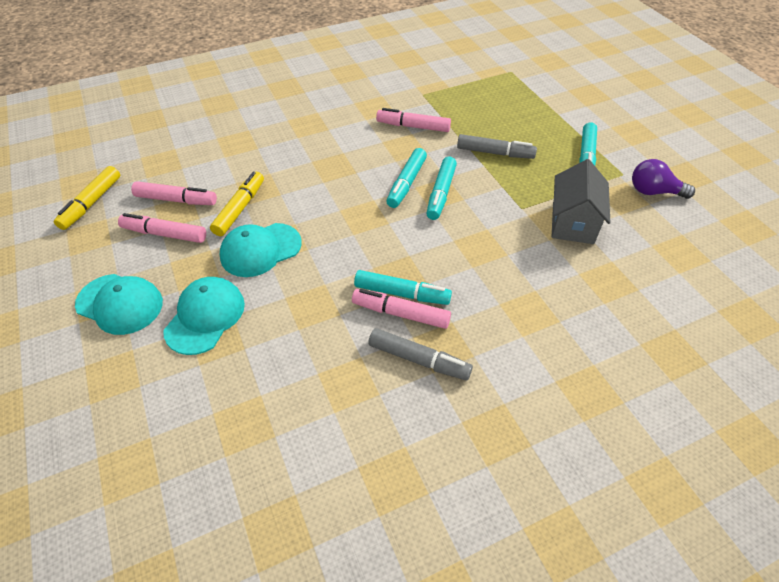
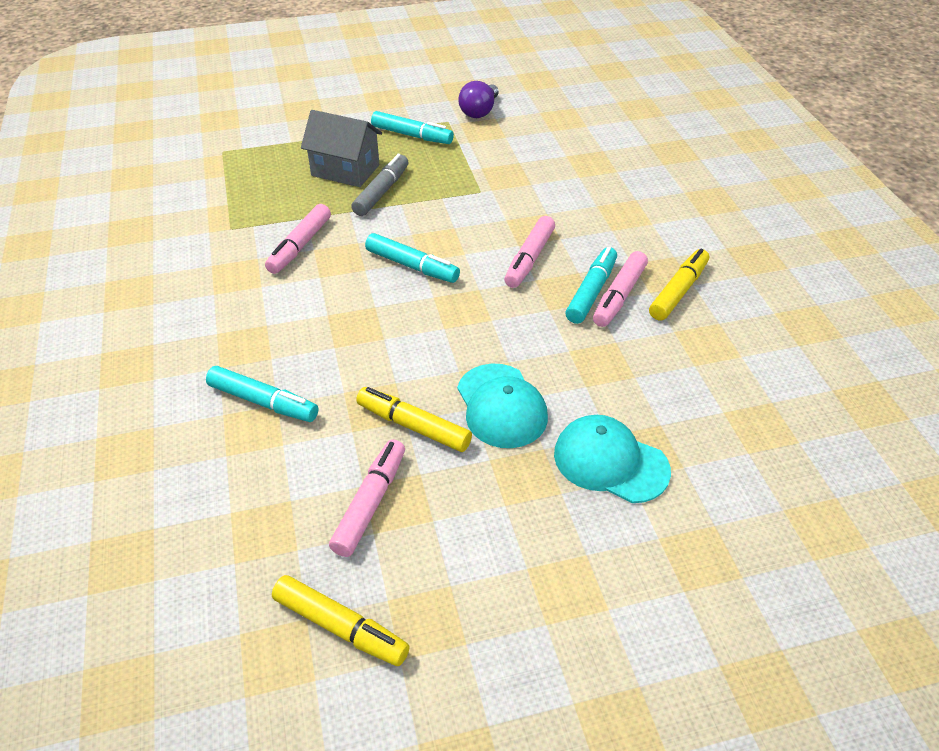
camera: 80 degrees left, 5 degrees down
(120, 304) = (579, 559): turquoise cap -> none
(164, 234) = (445, 514): pink marker -> pink marker (529, 259)
(419, 360) = (678, 291): grey marker -> yellow marker
(440, 193) = (439, 242): turquoise marker -> turquoise marker (263, 402)
(573, 223) = (510, 165): grey house -> grey house (345, 170)

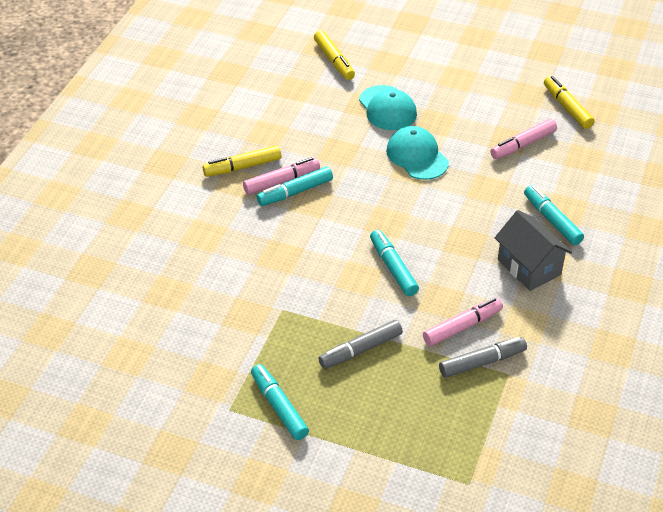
camera: 145 degrees left, 0 degrees up
(261, 227) = (482, 362): none -> grey marker
(345, 170) = (372, 392): grey house -> grey house (529, 267)
(413, 426) = (474, 168): yellow marker -> yellow marker (334, 61)
(479, 111) = (188, 406): purple light bulb -> none
(501, 406) = (417, 156): turquoise cap -> turquoise cap turned 45 degrees counterclockwise
(529, 259) = (308, 233): pink marker -> none

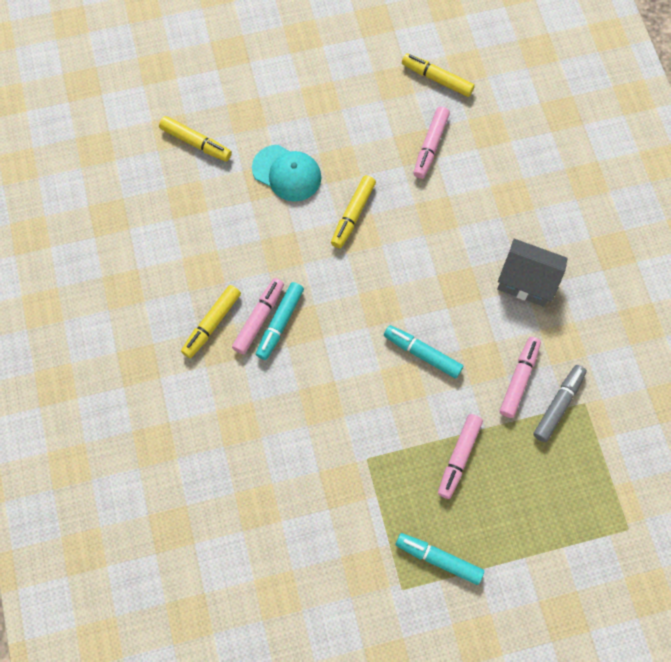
camera: 35 degrees left, 25 degrees up
(360, 350) = (459, 457): grey marker -> pink marker
(417, 156) = (352, 215): turquoise cap -> yellow marker
(552, 220) = (510, 218): turquoise marker -> none

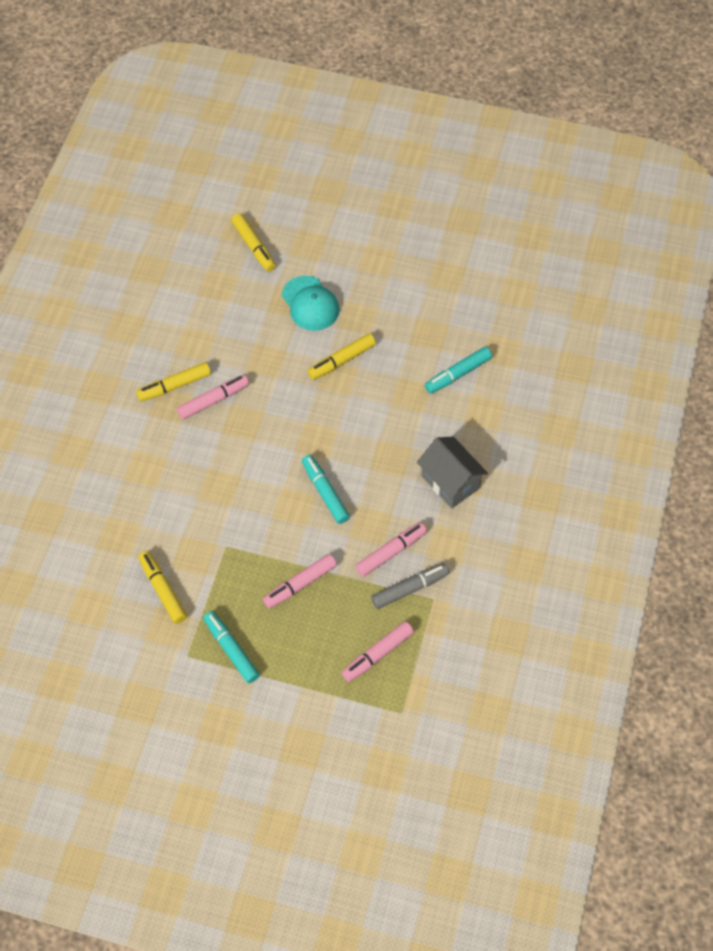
camera: 30 degrees right, 10 degrees down
(280, 323) = (227, 412): turquoise marker -> turquoise marker (458, 374)
(430, 146) = (442, 339): pink marker -> pink marker (377, 654)
(437, 79) = (485, 290): yellow marker -> yellow marker (163, 590)

